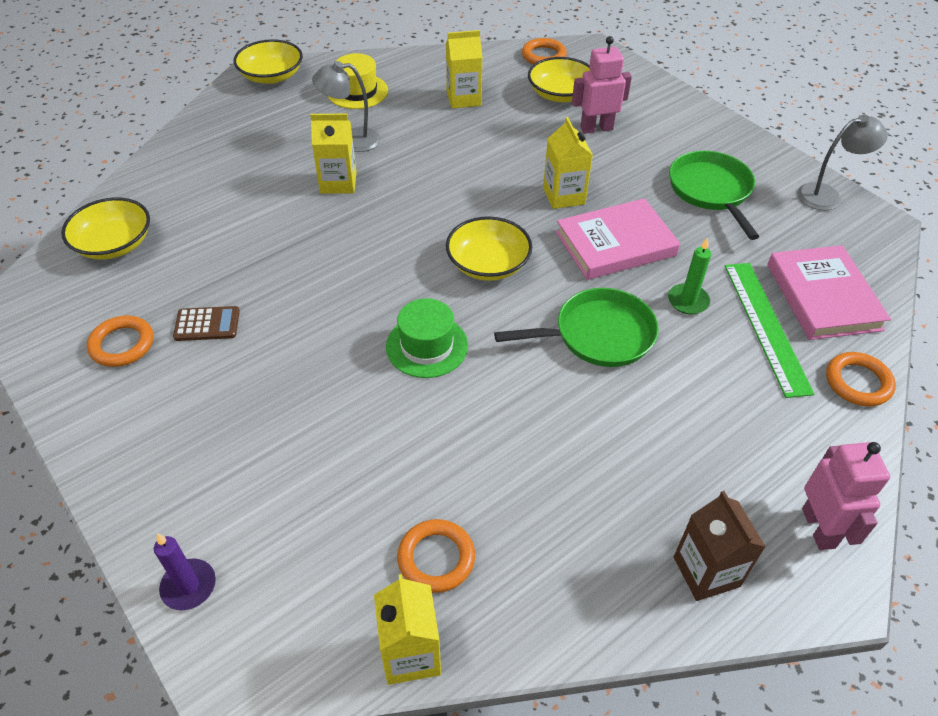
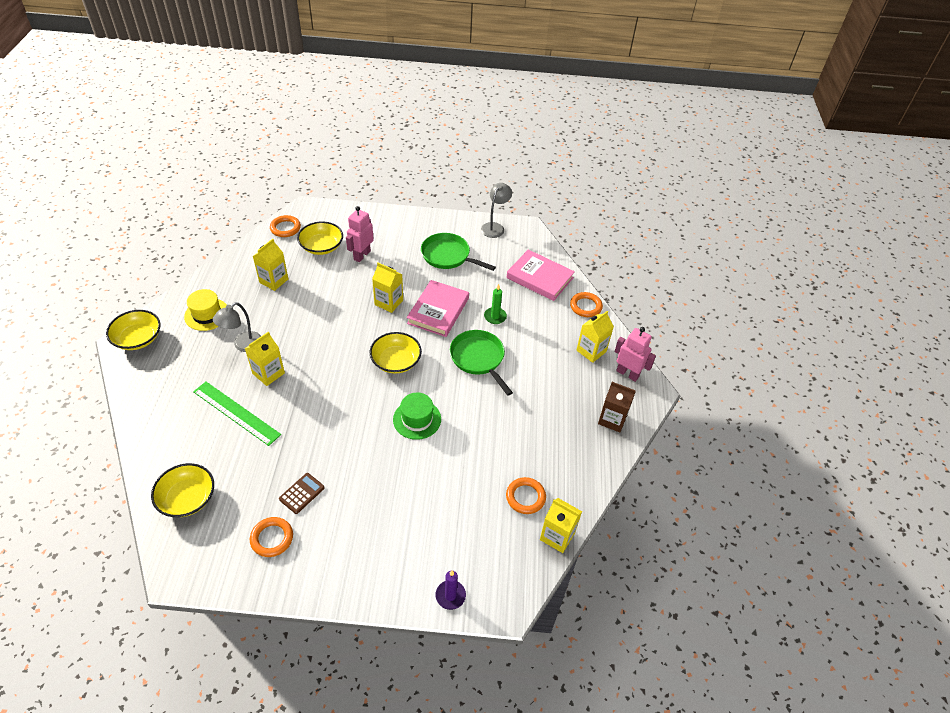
camera: 50 degrees left, 0 degrees up
(598, 335) = (478, 358): green pan -> green pan turned 60 degrees counterclockwise
(766, 326) = (533, 306): green ruler -> green ruler (236, 413)
(791, 448) = (591, 351): none -> yellow carton

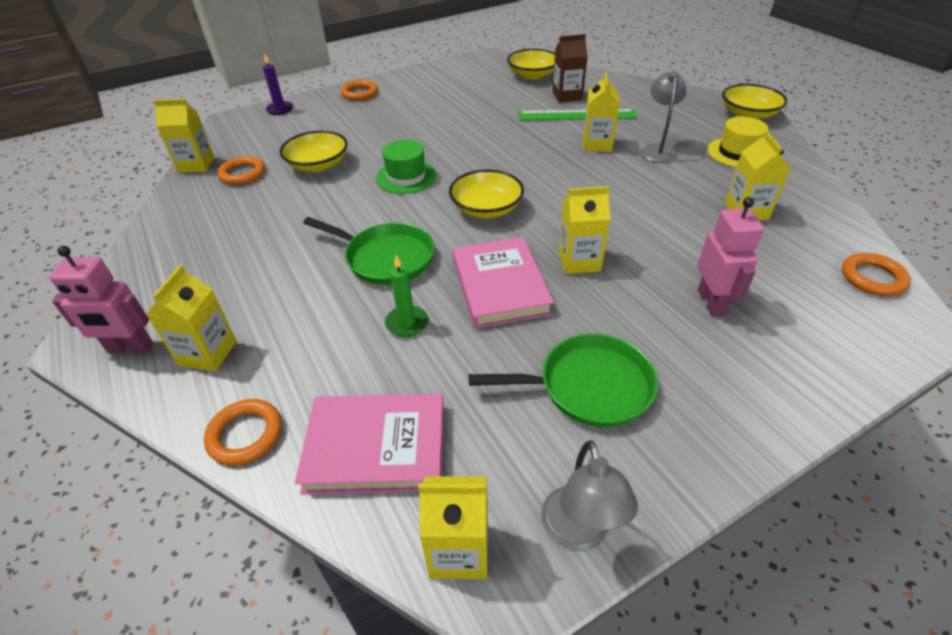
camera: 150 degrees right, 5 degrees down
(272, 538) = (446, 84): orange ring -> orange ring (360, 93)
(302, 493) = (454, 104): brown calculator -> none
(321, 246) = (781, 282): yellow bowl -> yellow bowl (318, 165)
(532, 240) = (459, 550): none -> yellow carton
(612, 419) = (149, 277): brown carton -> brown carton (567, 96)

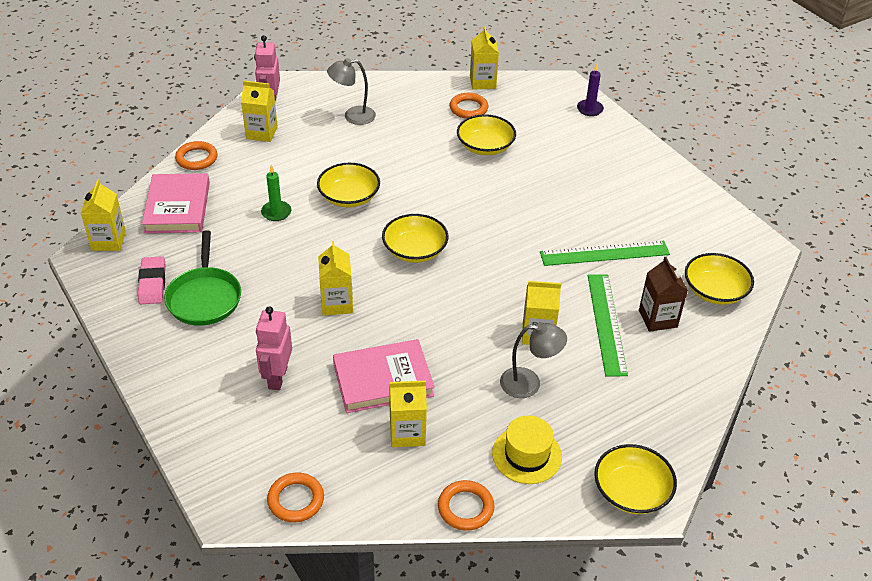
camera: 85 degrees right, 0 degrees up
(360, 93) = (635, 155): orange ring -> orange ring (465, 508)
(385, 258) = (349, 197): green pan -> yellow bowl
(406, 177) = (466, 200): green hat -> none
(490, 112) = (604, 253): none -> green ruler
(500, 286) = (310, 258): pink book -> pink book (383, 380)
(567, 458) = (152, 283): none -> pink eraser
(578, 532) = (106, 285): grey lamp -> grey lamp (353, 116)
(711, 302) = (277, 377): pink robot -> pink robot turned 105 degrees clockwise

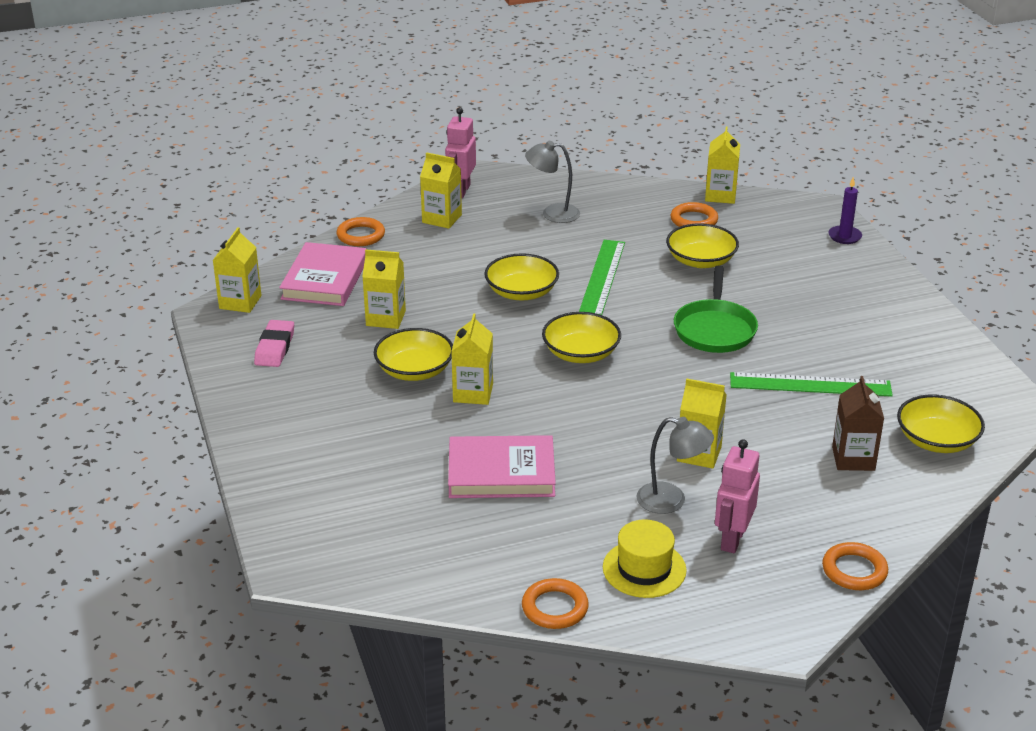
camera: 15 degrees right, 10 degrees down
(204, 297) = (327, 368): green pan -> green pan (714, 329)
(276, 212) = (433, 297): green candle -> none
(277, 377) = (383, 454): pink robot -> pink robot (732, 539)
(296, 500) = (366, 570): orange ring -> orange ring (854, 570)
(407, 433) = (512, 527): yellow carton -> yellow carton (385, 318)
(606, 323) = (787, 455): green ruler -> green ruler (602, 278)
(631, 491) = (758, 623): yellow bowl -> yellow bowl (414, 370)

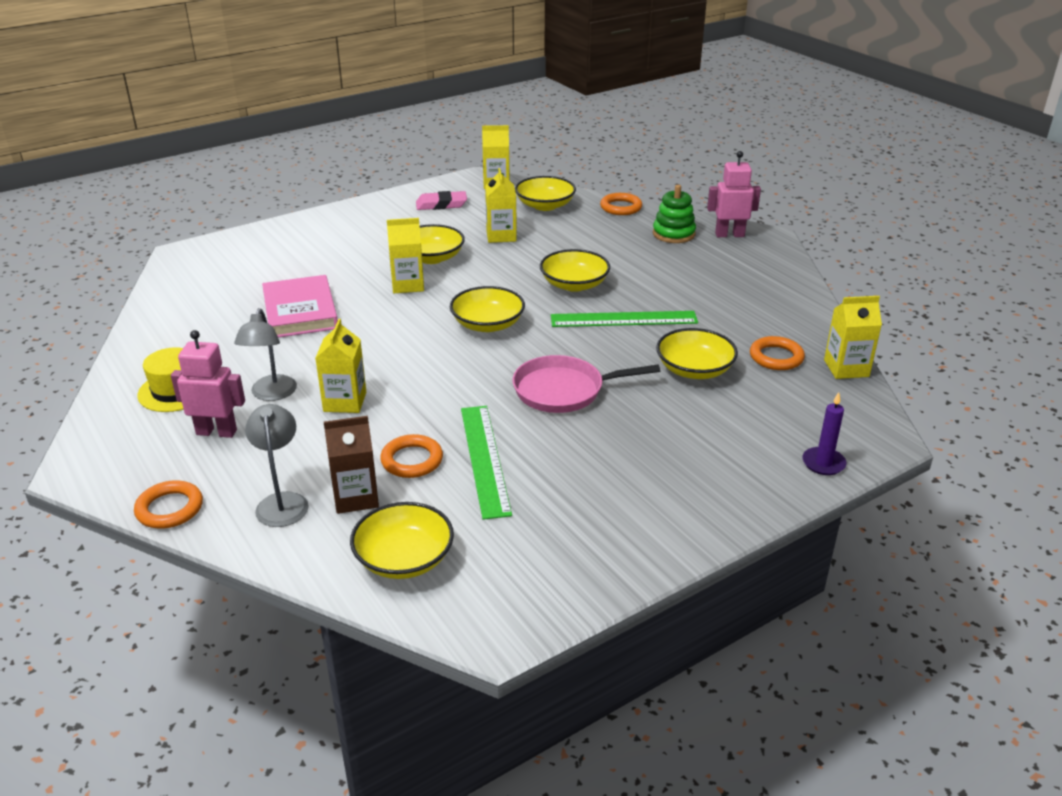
camera: 75 degrees right, 0 degrees up
(324, 279) = (545, 205): pink book -> yellow bowl
(442, 219) = (673, 234): yellow carton -> green stacking toy
(552, 213) = (725, 281): grey lamp -> grey lamp (282, 502)
(555, 608) = (129, 356): orange ring -> orange ring (412, 460)
(714, 329) = (564, 390): green pan -> pink pan

